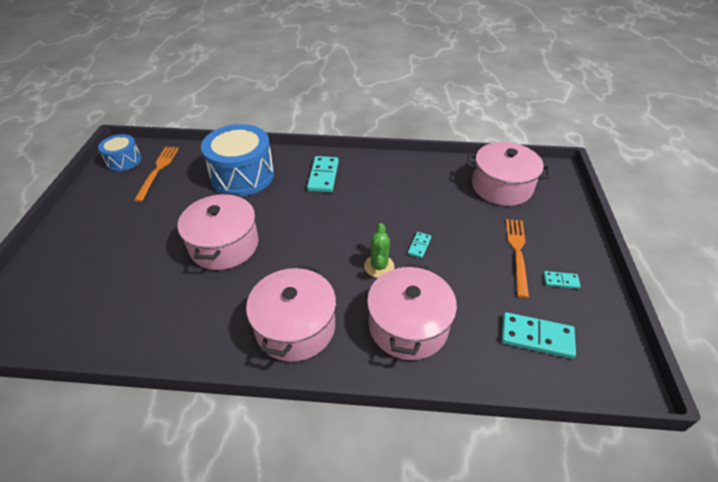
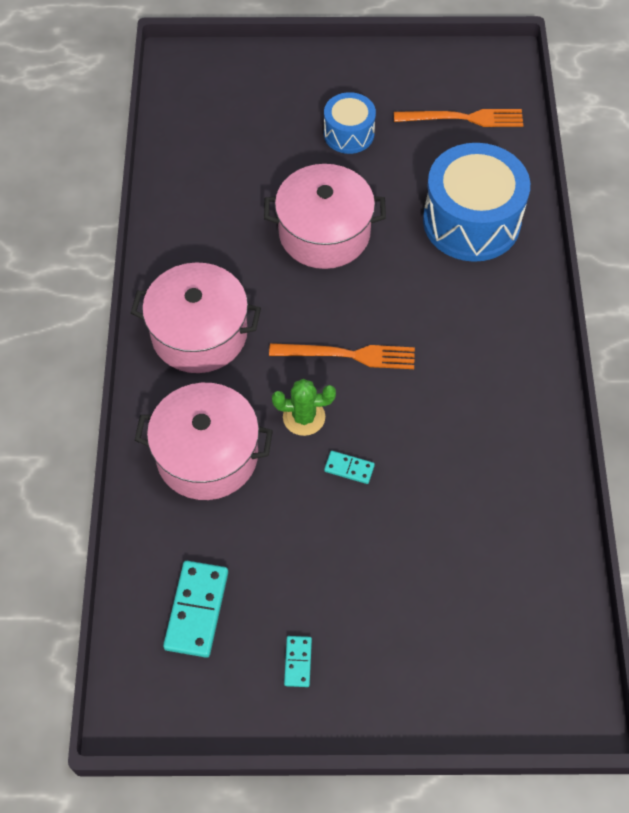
camera: 85 degrees right, 15 degrees up
(124, 161) = (478, 73): blue drum -> blue drum (349, 134)
(323, 176) = (490, 327): turquoise domino -> none
(501, 186) = (511, 603): pink pot -> none
(517, 253) = (349, 607): orange fork -> orange fork (348, 355)

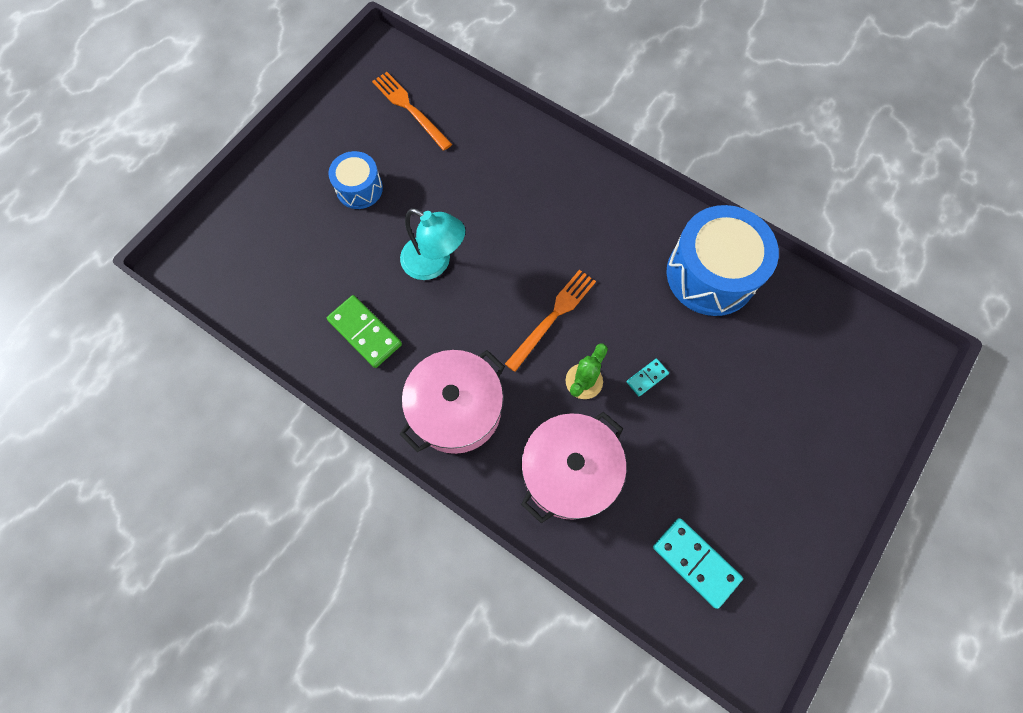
camera: 55 degrees left, 10 degrees up
(217, 224) = (365, 332): none -> green domino
(297, 662) = (779, 514): turquoise domino -> none
(324, 233) = (434, 263): pink pot -> turquoise lamp
(463, 118) = (410, 109): orange fork -> orange fork turned 75 degrees counterclockwise
(471, 221) = (501, 164): blue drum -> blue drum (711, 274)

